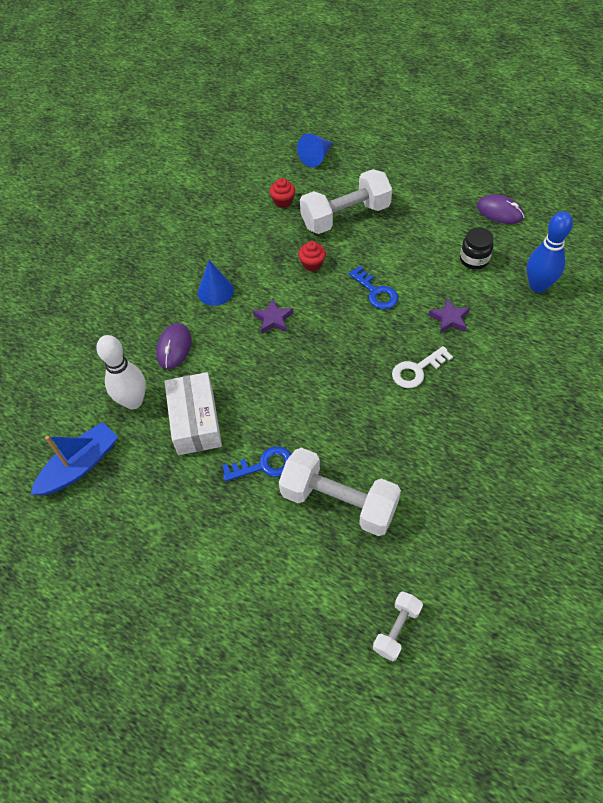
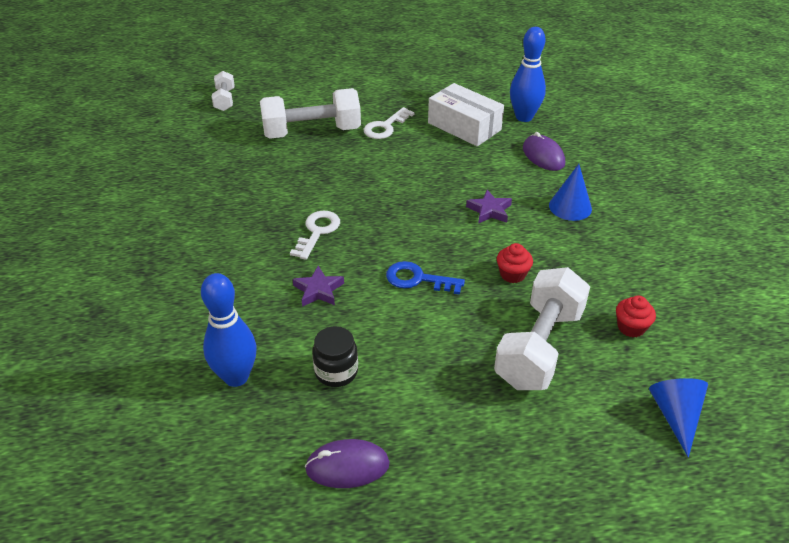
camera: 140 degrees right, 15 degrees down
(80, 465) = (508, 79): blue boat -> none
(133, 401) = (524, 117): white bowling pin -> blue bowling pin
(264, 465) = (385, 127): blue key -> white key

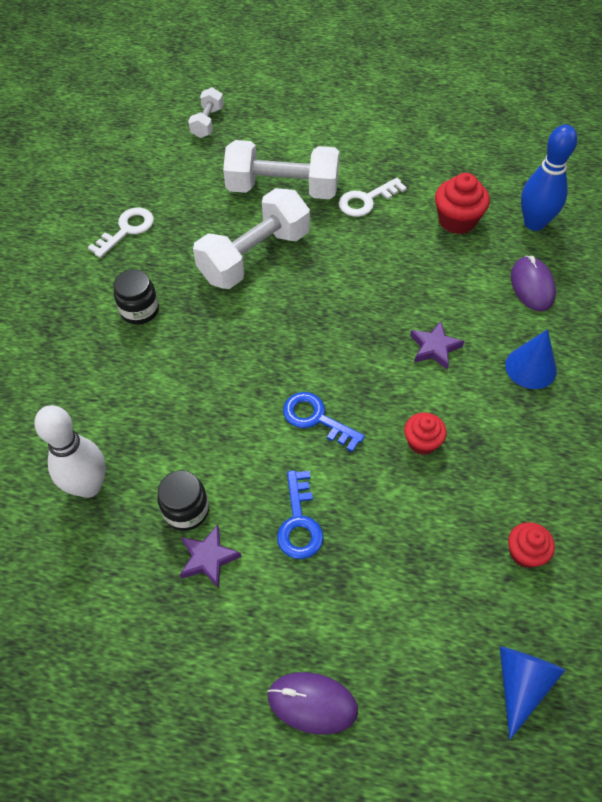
camera: 20 degrees right, 15 degrees up
(224, 238) = (140, 310): none -> black jar
(236, 377) = (88, 486): blue bowling pin -> white bowling pin
(317, 231) = (236, 327): white key -> white key (127, 230)
(318, 290) = (208, 403): purple star -> purple star (208, 558)
(347, 466) = (153, 626): purple mouse -> purple mouse (312, 703)
(440, 354) = (299, 522): none -> blue key
(464, 126) = (457, 220): white box -> red cupcake
(539, 347) = (409, 546): white dumbbell -> white dumbbell (254, 256)

